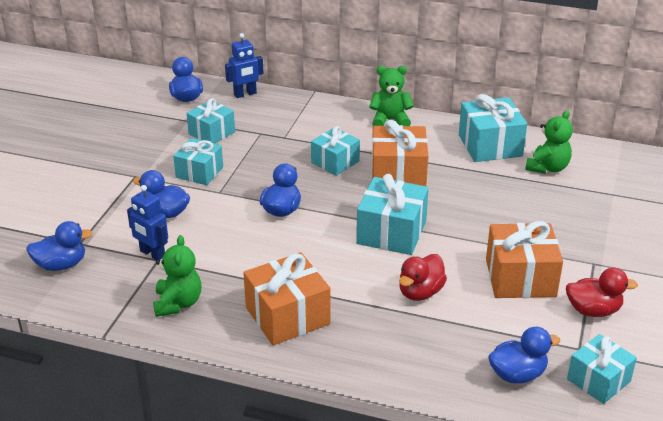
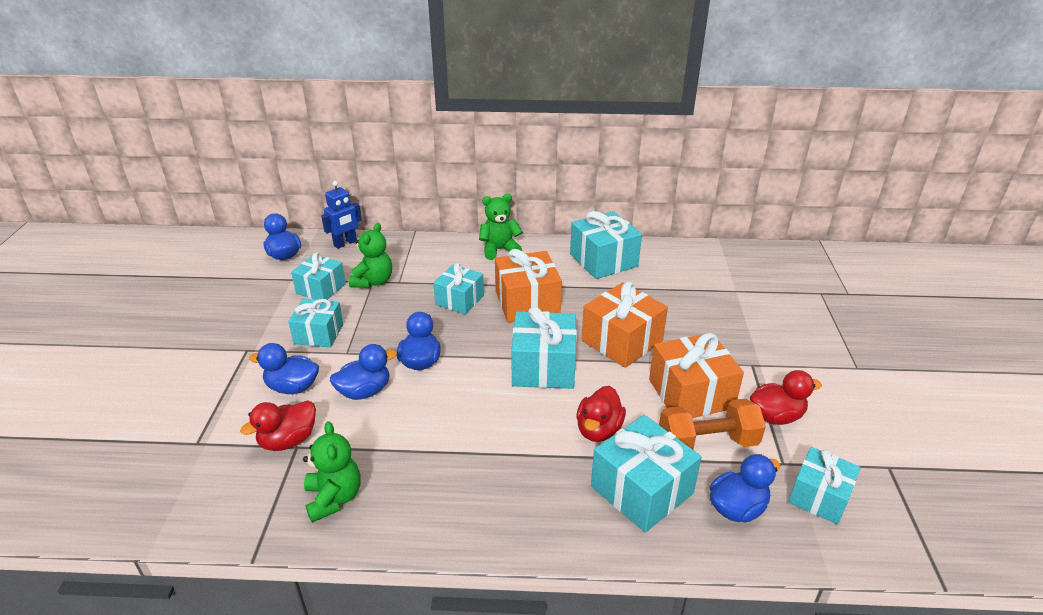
camera: 15 degrees left, 0 degrees up
(61, 265) = (179, 476): blue duck -> blue duck (365, 391)
(152, 254) = (288, 440): blue robot -> red duck
(287, 316) = (466, 488): orange gift -> orange gift (621, 341)
(438, 345) = (642, 490): none -> turquoise gift
(515, 320) = (707, 443): none -> orange dumbbell
(547, 168) = (665, 274): green teddy bear -> green teddy bear (373, 282)

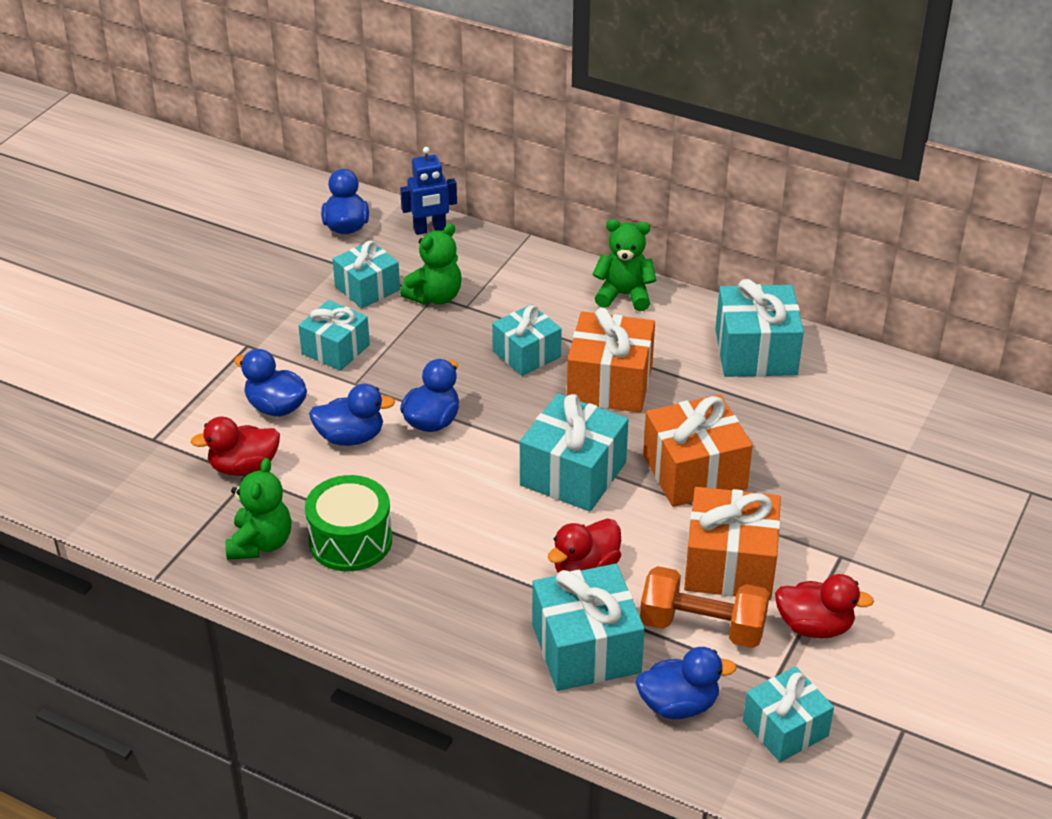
camera: 25 degrees right, 5 degrees up
(409, 470) = (350, 540): none -> green drum

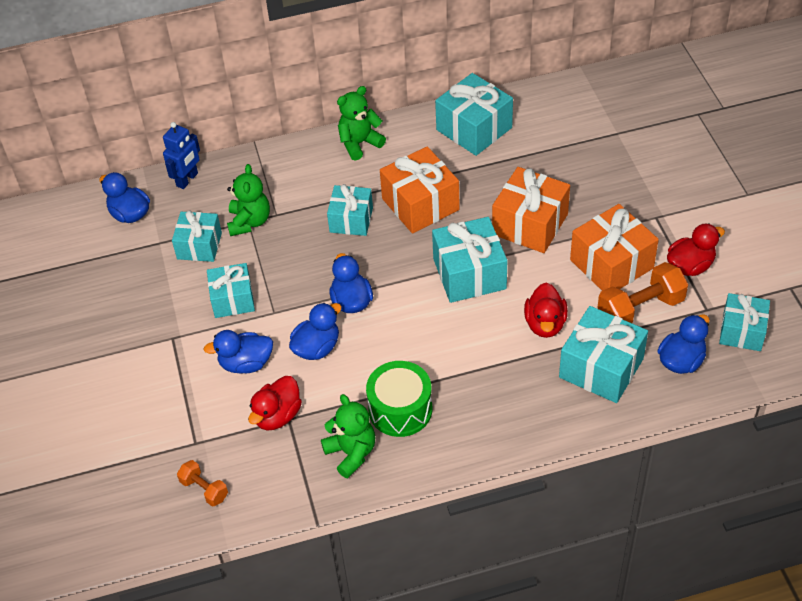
camera: 40 degrees left, 10 degrees up
(110, 480) = (204, 489): none -> orange dumbbell

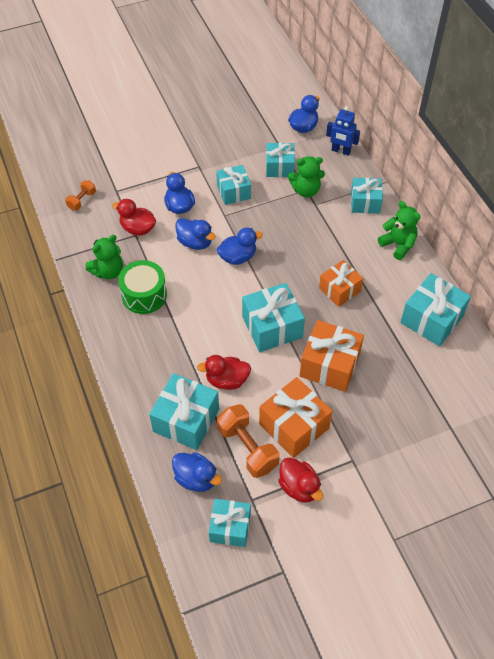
camera: 80 degrees right, 5 degrees up
(351, 220) = (316, 248): turquoise gift -> turquoise gift (365, 202)
(420, 204) = (339, 290): orange gift -> orange gift, size x0.66

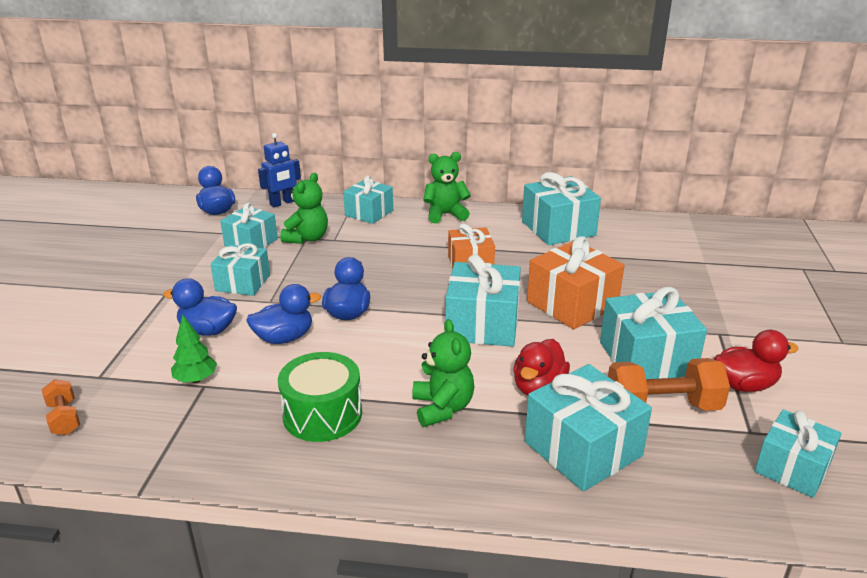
camera: 60 degrees left, 25 degrees down
(108, 271) = (237, 437): green teddy bear -> green teddy bear (442, 408)
(138, 229) = (196, 379): red duck -> green tree
(196, 478) = (693, 474): blue duck -> none
(294, 426) = (647, 358): orange gift -> turquoise gift

